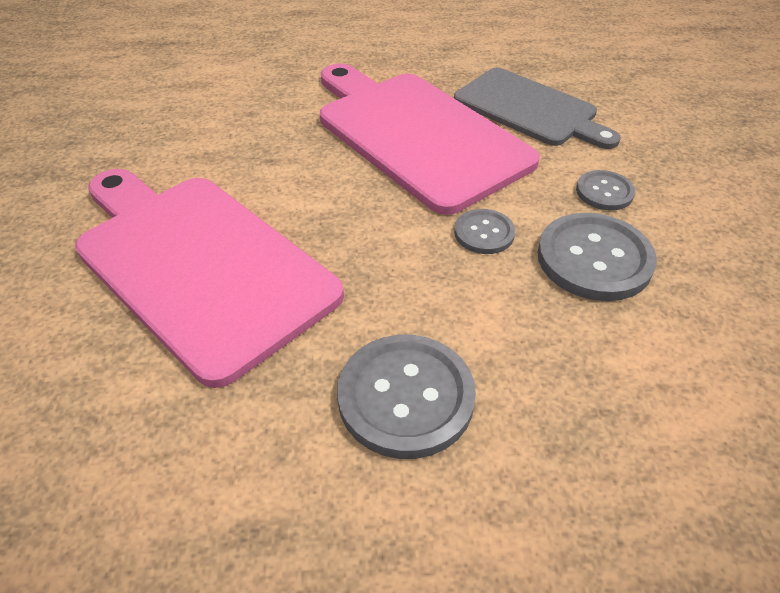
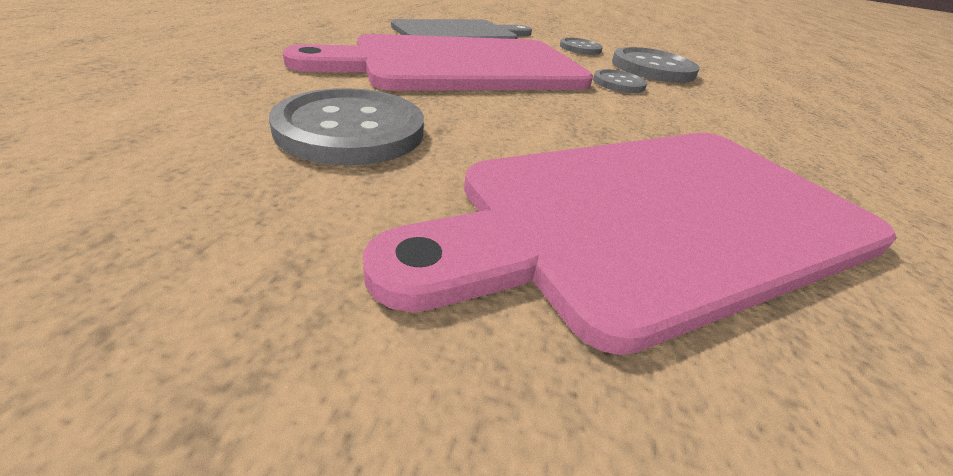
camera: 75 degrees left, 10 degrees down
(406, 397) = (825, 153): grey button -> grey button (351, 130)

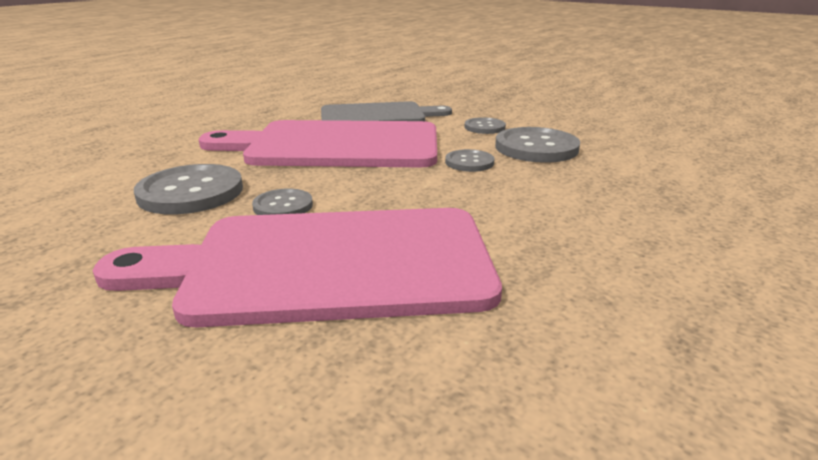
camera: 25 degrees right, 10 degrees down
(499, 142) = (283, 206): none -> grey button

